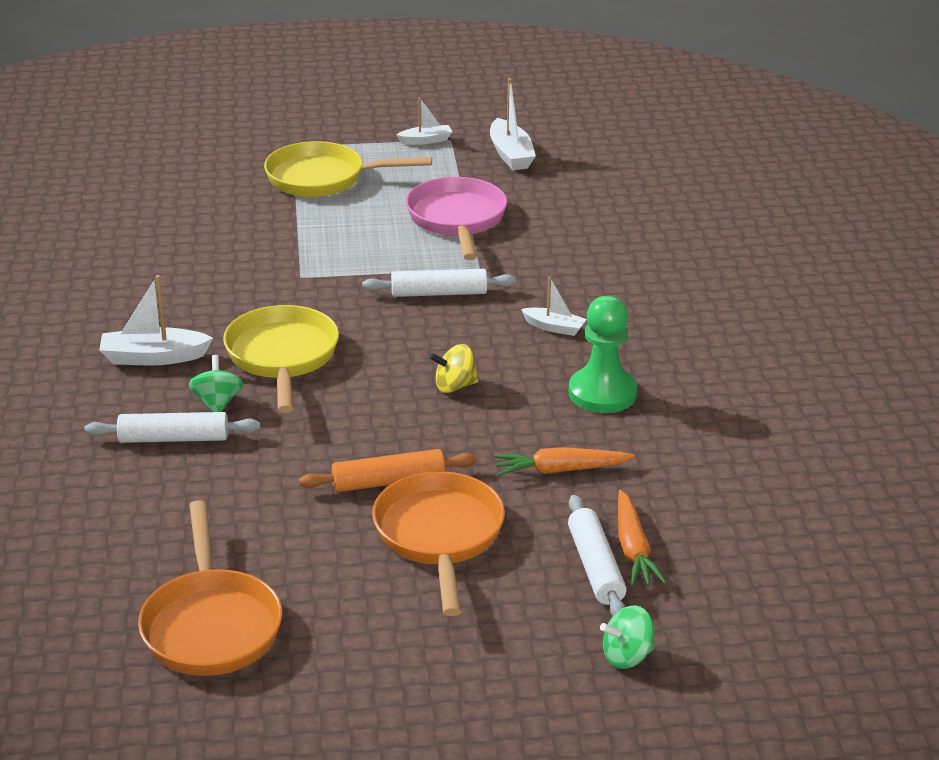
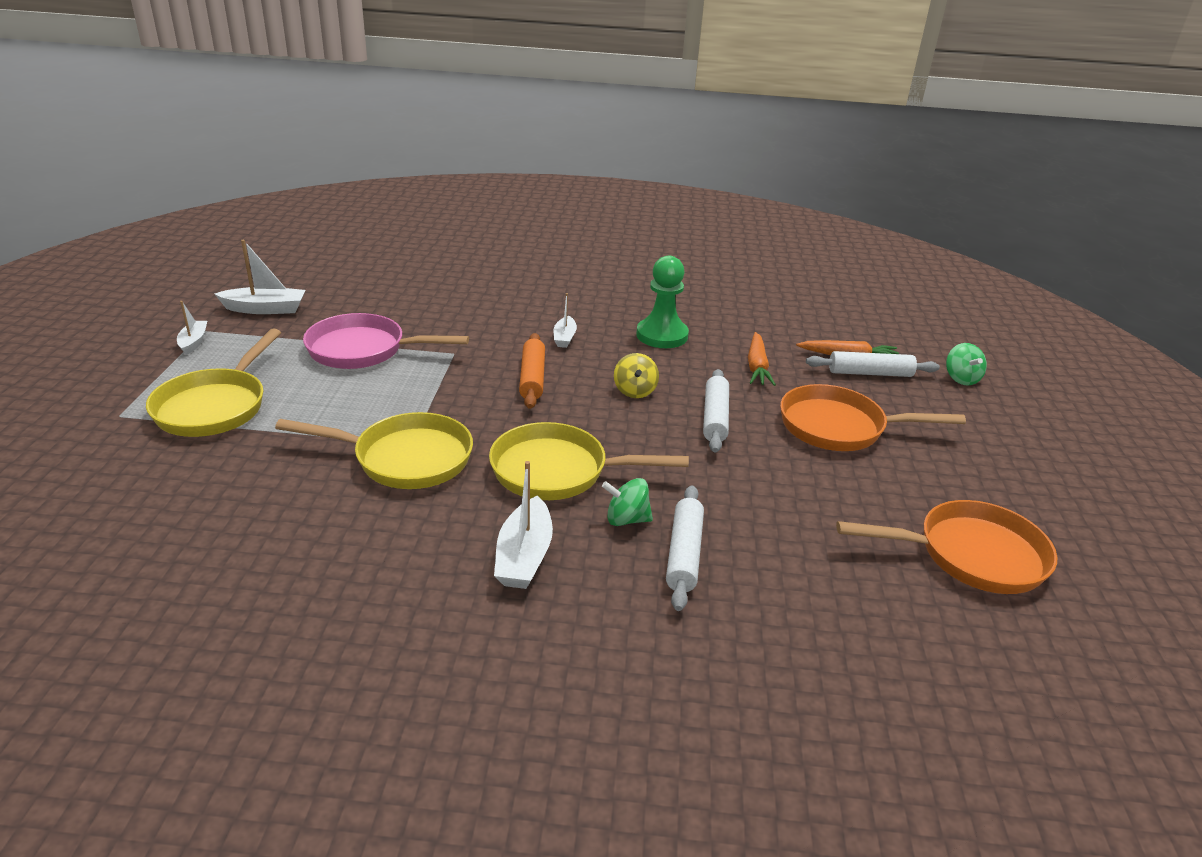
camera: 80 degrees left, 0 degrees up
(275, 279) = (405, 459): none -> yellow pan
(388, 482) = (767, 440): orange rolling pin -> orange rolling pin (532, 378)
(439, 293) = (485, 377): white rolling pin -> white rolling pin (715, 418)
(554, 327) = (564, 338): white boat -> white boat turned 150 degrees clockwise

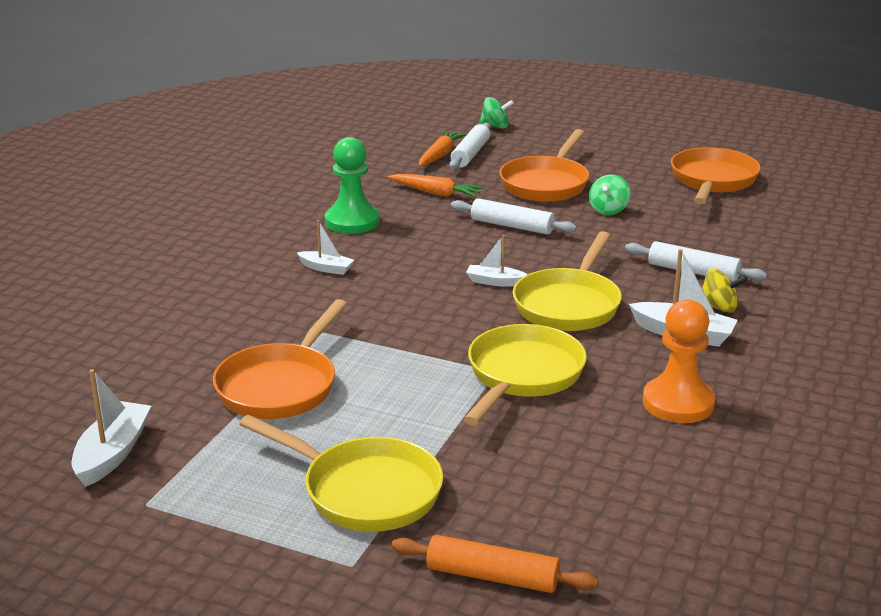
camera: 70 degrees left, 5 degrees down
(193, 342) = (177, 512): white boat -> white boat (495, 282)
(363, 350) = (280, 386): pink pan -> orange pan
(372, 562) = (678, 403): none -> orange pawn
(532, 378) = (401, 295): orange rolling pin -> orange rolling pin (492, 576)
(626, 519) = (645, 286): green spinning top -> green spinning top (608, 210)
(635, 391) = (451, 251): yellow spinning top -> yellow spinning top (719, 307)

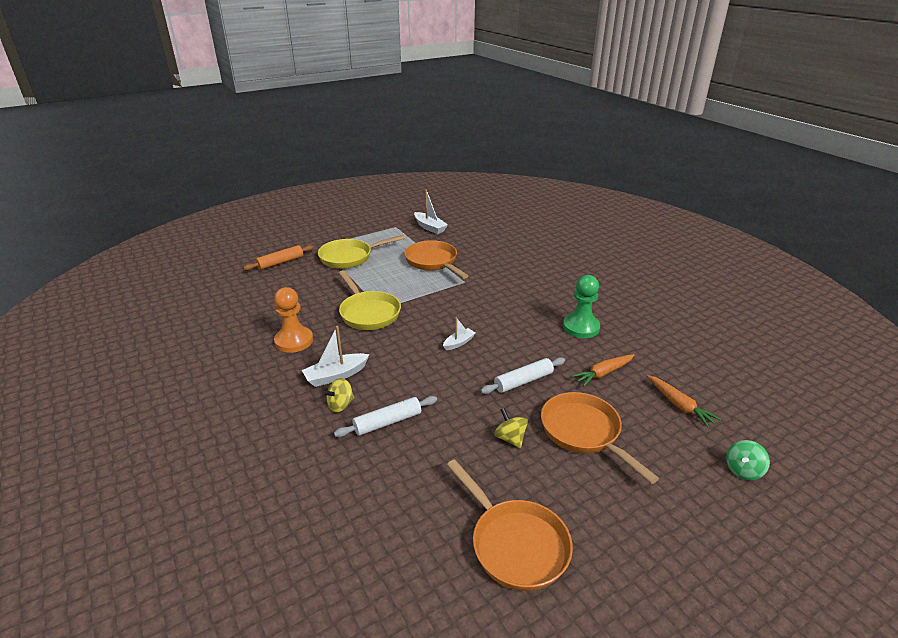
camera: 125 degrees right, 5 degrees up
(326, 268) = (527, 301): white boat -> none
(470, 154) = (674, 422): white rolling pin -> none
(569, 304) = (408, 354): yellow pan -> none
(608, 210) = (510, 438): green spinning top -> yellow spinning top

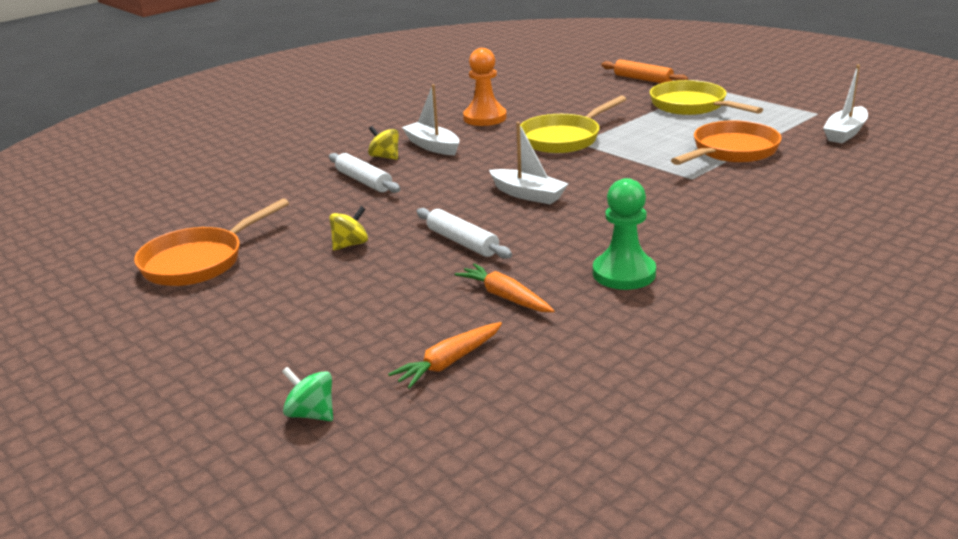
camera: 80 degrees right, 5 degrees down
(458, 343) = (528, 195): white boat -> white boat, size x1.61
(584, 432) = (369, 288): orange pan -> none

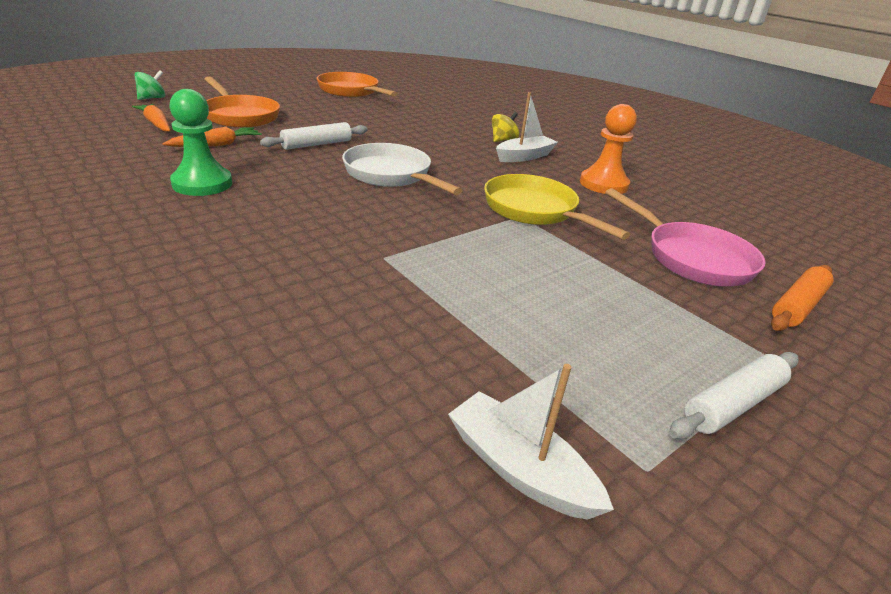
camera: 90 degrees right, 5 degrees up
(350, 244) = (343, 119): yellow spinning top -> none
(364, 181) = (453, 130): white rolling pin -> white rolling pin (733, 404)
(528, 195) = (391, 175): white boat -> white pan
(603, 97) = (692, 258): none -> pink pan
(692, 106) = (668, 321): yellow pan -> none
(731, 151) = (462, 307): orange pan -> orange pan (240, 116)

